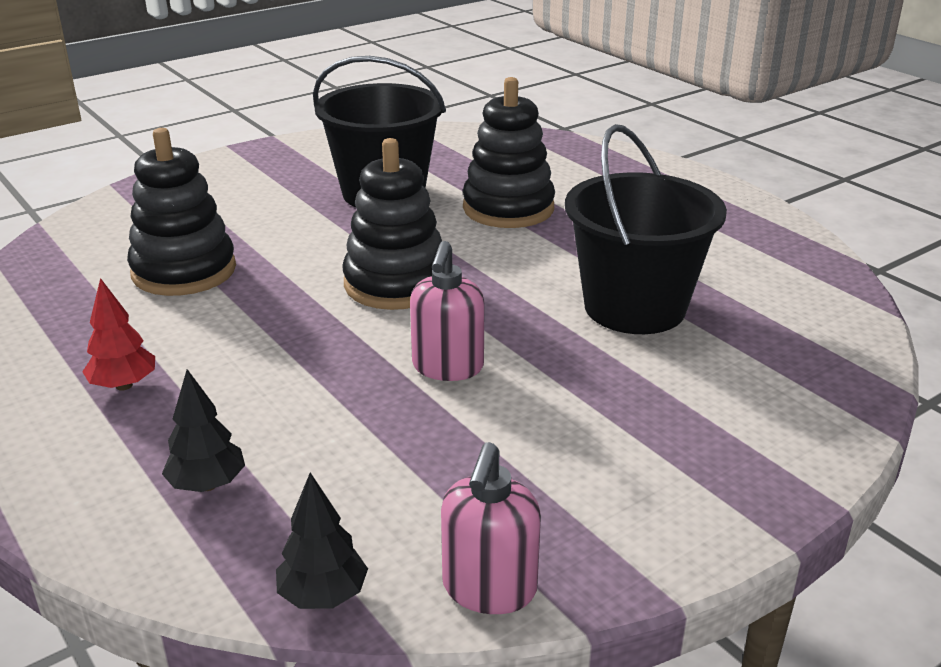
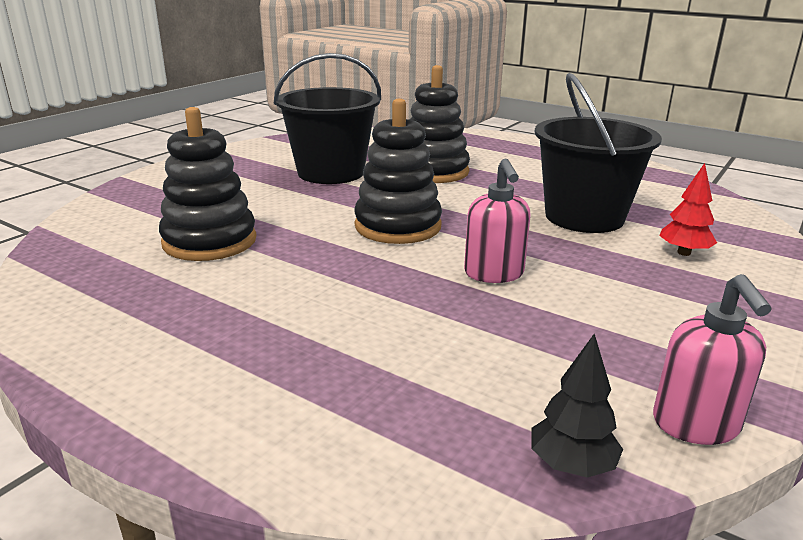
camera: 20 degrees left, 5 degrees down
(124, 385) = (227, 333): red tree -> red tree (684, 253)
(207, 485) = (379, 397): black tree -> none

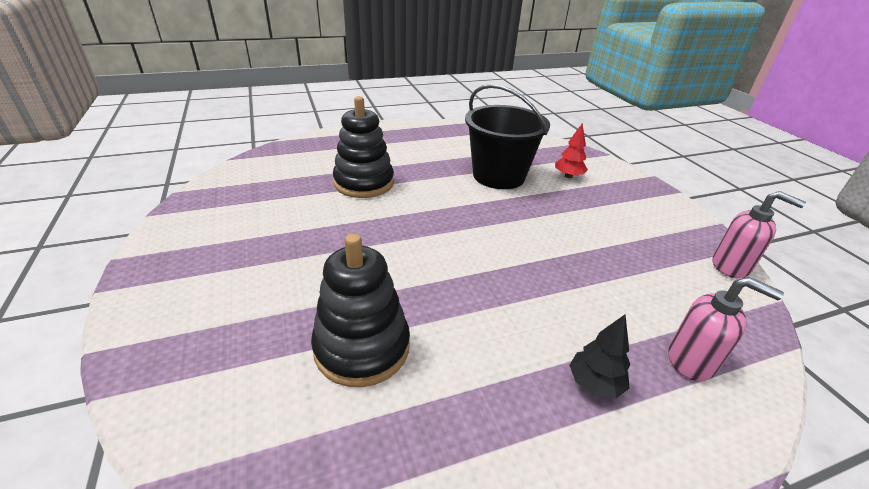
camera: 55 degrees left, 10 degrees up
(331, 172) = (299, 222): black bucket -> none
(398, 226) = (440, 241): black stacking toy -> none
(494, 274) = (545, 241): pink soap dispenser -> pink soap dispenser (691, 361)
(571, 465) = (756, 321): black tree -> black tree (594, 384)

